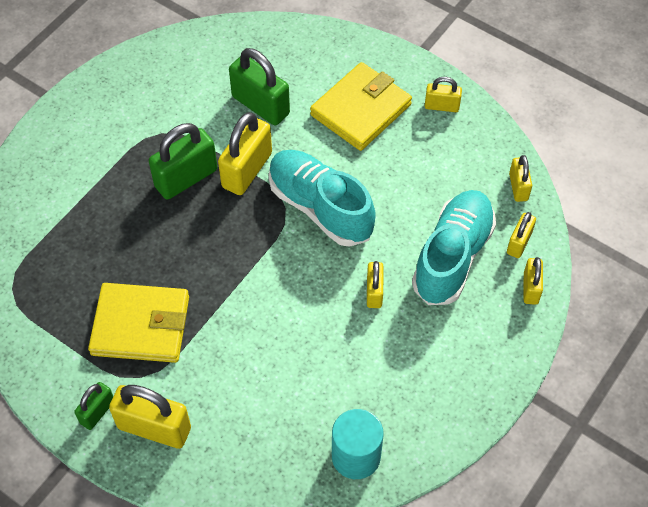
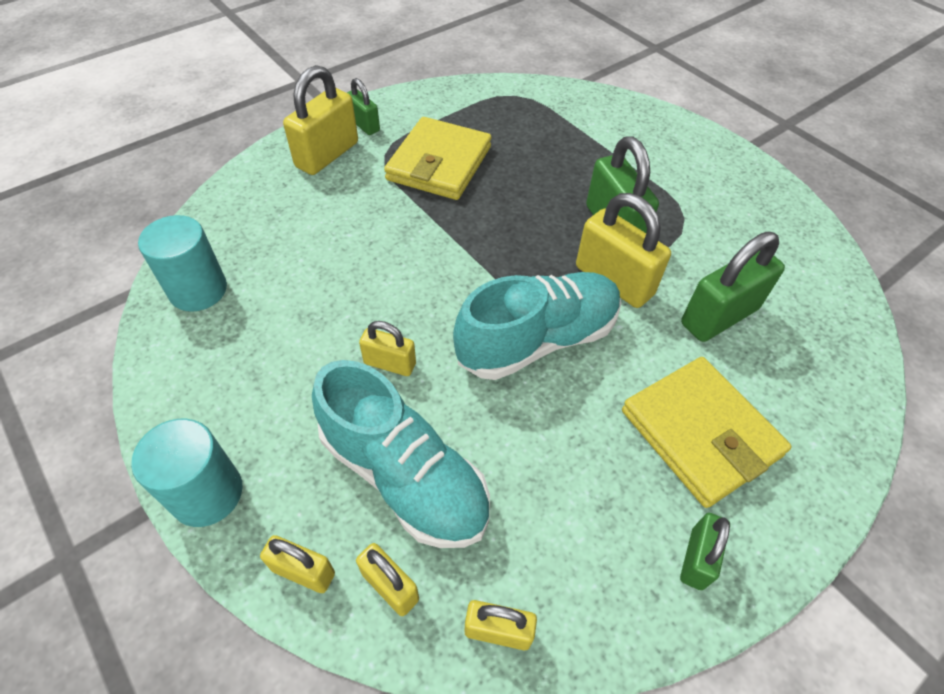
camera: 105 degrees right, 5 degrees down
(441, 106) = (697, 559): yellow padlock -> green padlock
(510, 362) = (207, 493): none -> turquoise cylinder

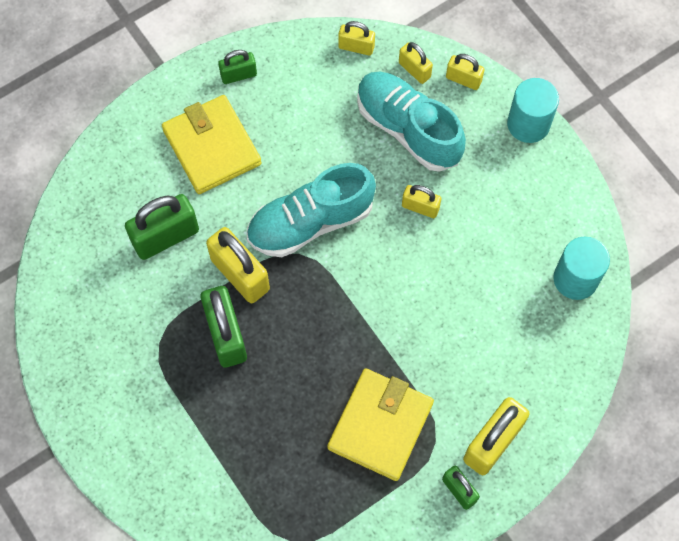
camera: 175 degrees left, 15 degrees up
(697, 559) = (238, 75): green padlock -> green padlock turned 45 degrees clockwise

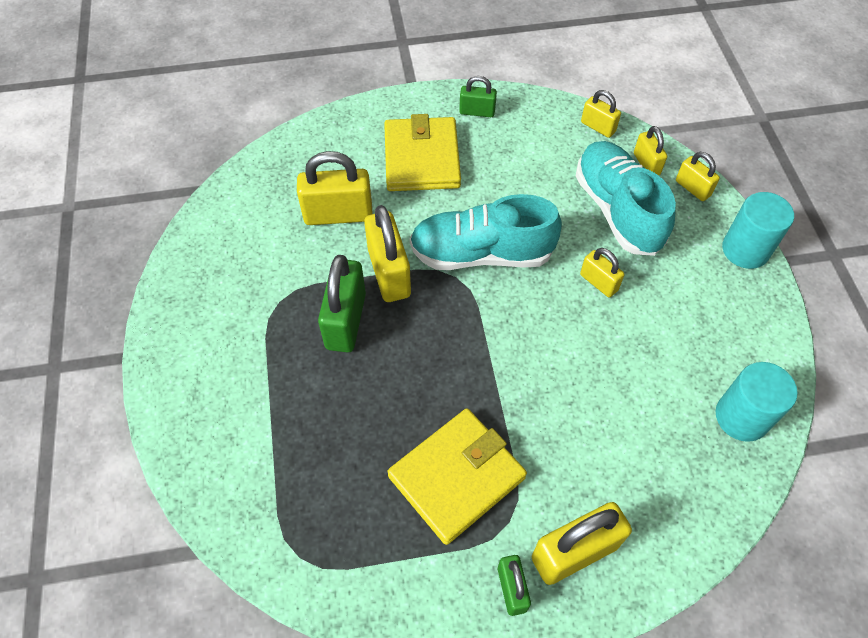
camera: 25 degrees right, 10 degrees down
(166, 237) = (338, 214): green padlock -> yellow padlock

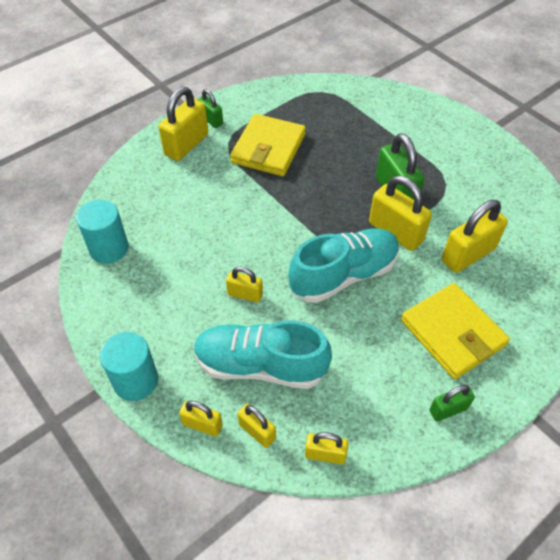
camera: 150 degrees right, 5 degrees down
(617, 210) = (260, 365): turquoise shoe -> turquoise shoe turned 150 degrees clockwise

